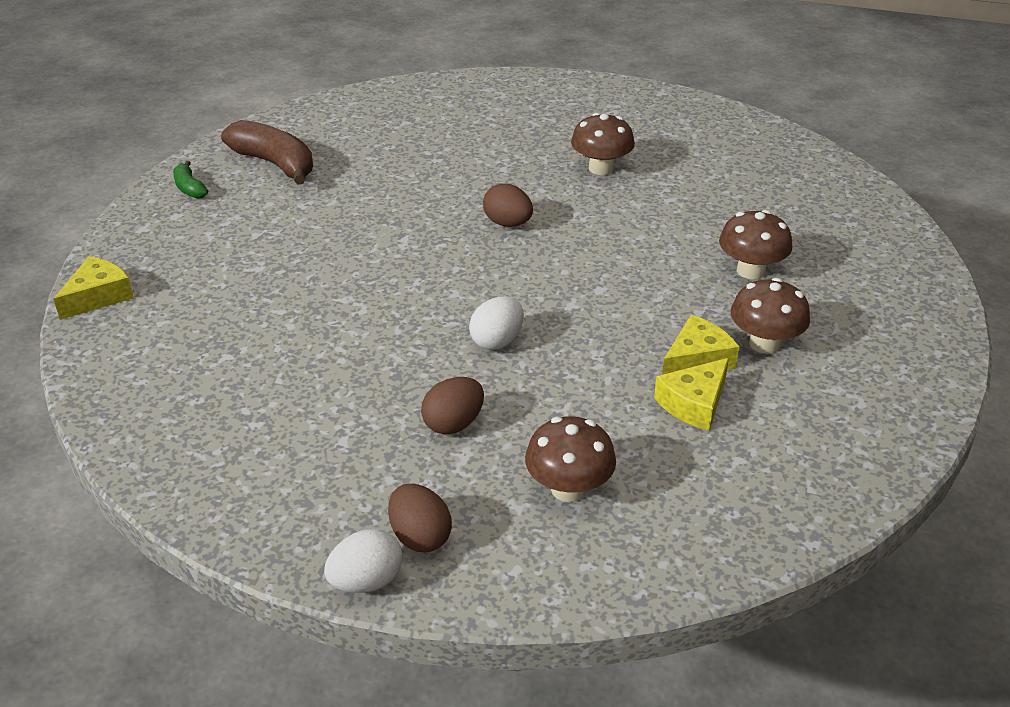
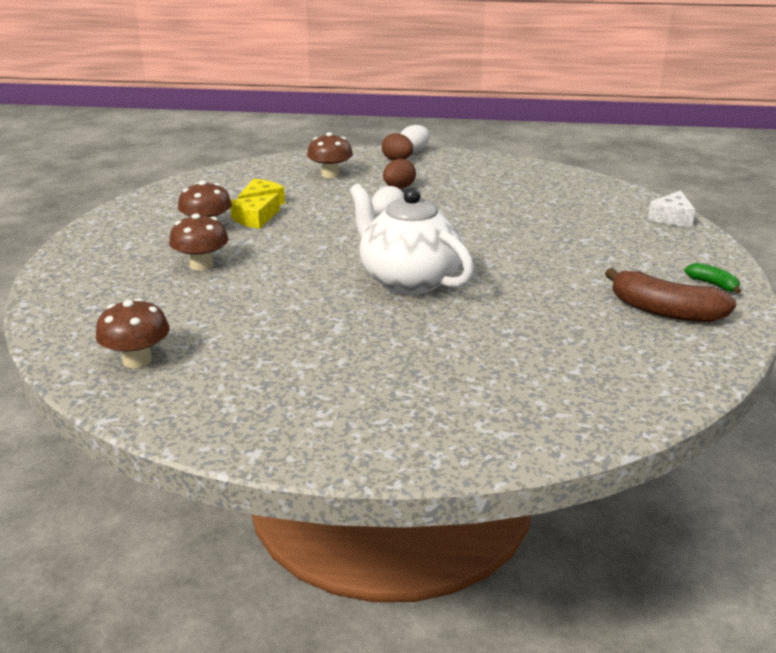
camera: 170 degrees right, 10 degrees down
(98, 296) = (672, 218): yellow cheese -> white cheese
(508, 223) = (408, 281): brown egg -> white teapot
(601, 168) = (331, 336): brown mushroom -> brown mushroom (137, 360)

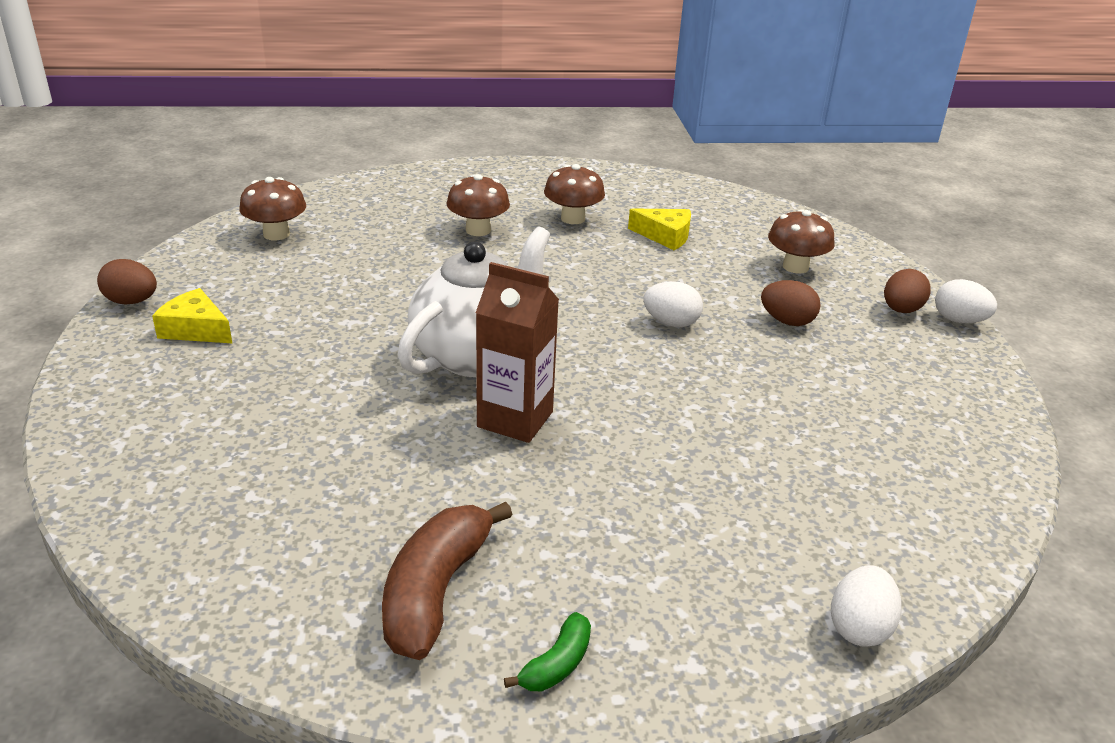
camera: 75 degrees right, 5 degrees up
(244, 443) = (131, 302): none -> brown egg
(255, 219) = (614, 240): yellow cheese -> yellow cheese (195, 329)
(494, 275) = (515, 419): none -> brown carton
(672, 218) = (859, 627): white cheese -> white egg

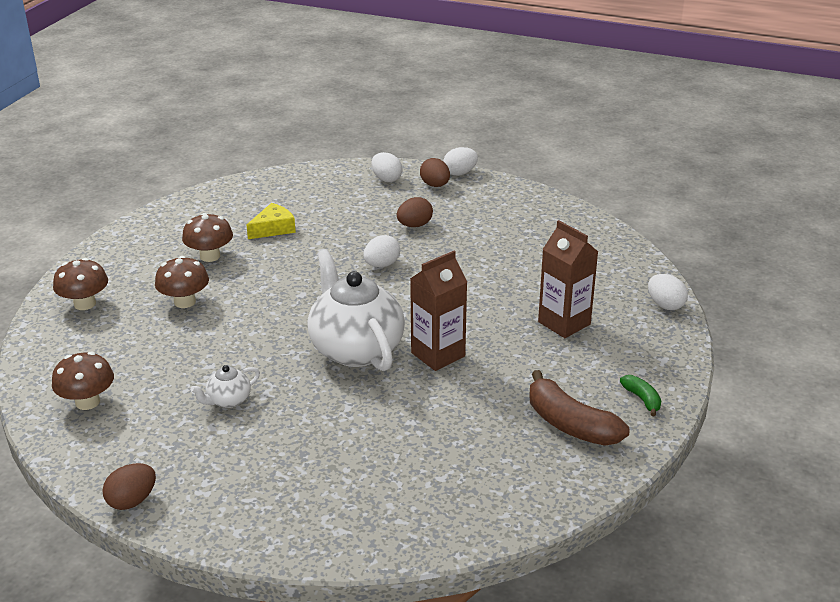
camera: 60 degrees left, 0 degrees up
(195, 329) = (210, 471): yellow cheese -> none
(323, 304) = (228, 400): none -> white teapot
(691, 517) = (564, 323): none -> brown carton
(795, 267) = (358, 198): brown mushroom -> brown mushroom (85, 304)
(864, 273) = (386, 179): none -> white egg

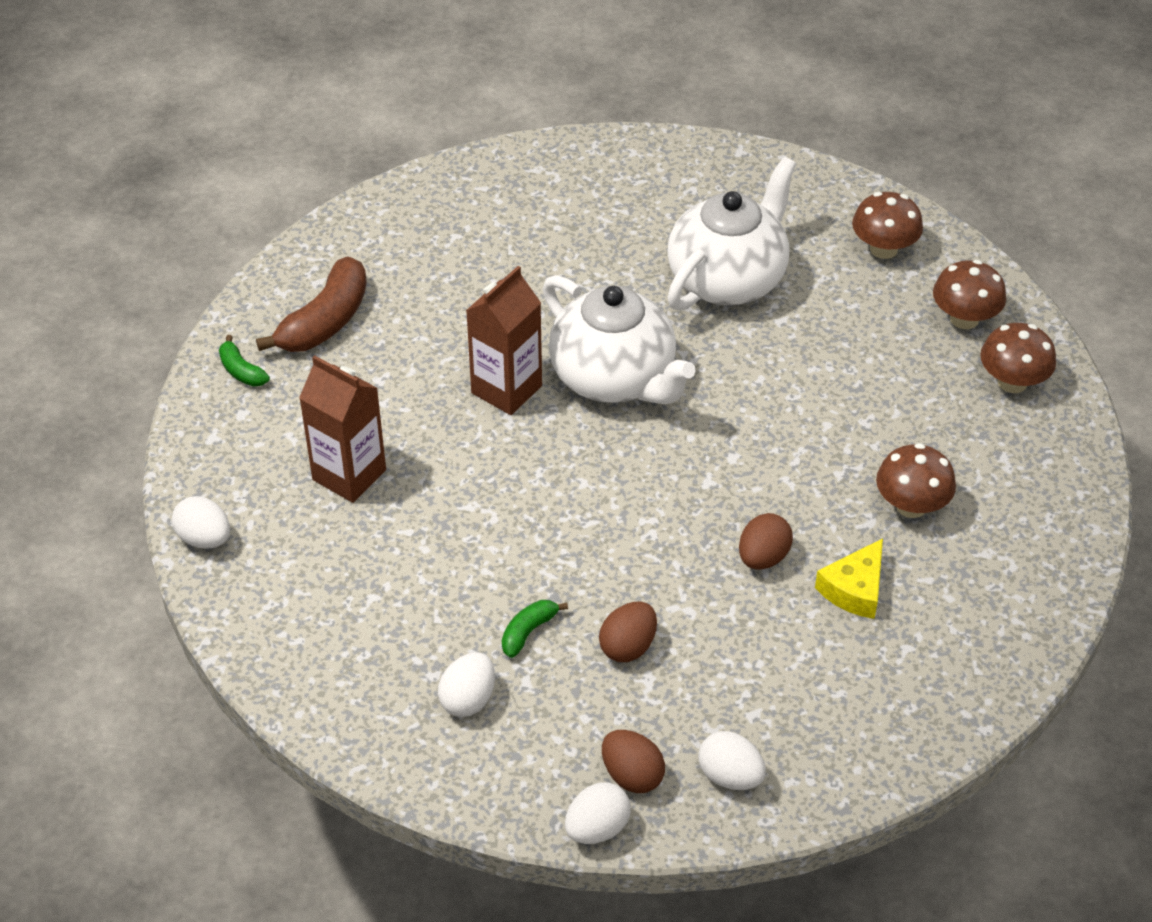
camera: 165 degrees right, 15 degrees up
(132, 501) = (751, 160): brown egg -> brown egg (763, 557)
(185, 302) = (883, 411): brown mushroom -> brown mushroom (964, 319)
(228, 400) = (728, 279): white teapot -> white teapot, size x2.28
(382, 265) = (644, 539): white egg -> white egg (468, 699)
(468, 238) = (528, 632): none -> green banana
(570, 424) = (325, 321): brown banana -> brown banana turned 90 degrees clockwise

